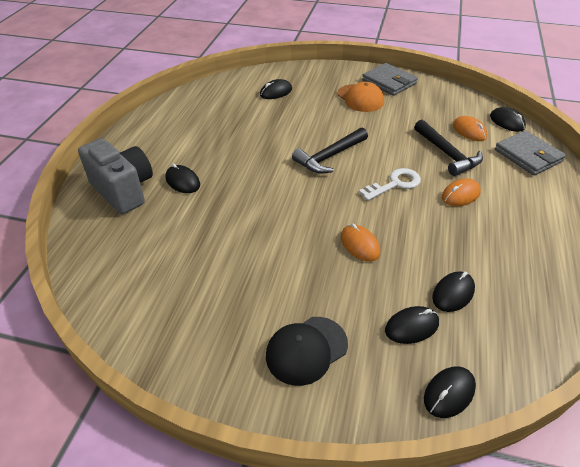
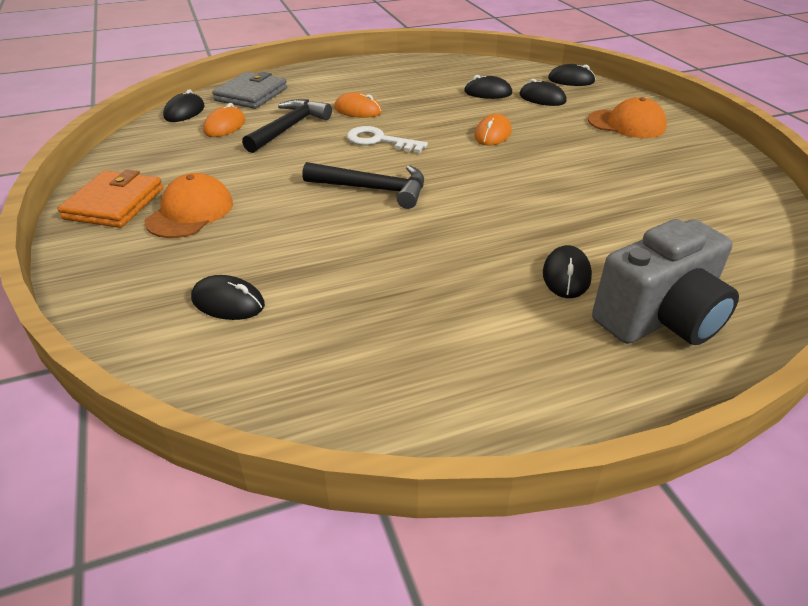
camera: 125 degrees left, 5 degrees down
(123, 190) = (659, 319): grey camera -> grey camera turned 135 degrees counterclockwise
(306, 350) = (626, 124): black cap -> orange cap
(389, 82) = (114, 204): grey wallet -> orange wallet

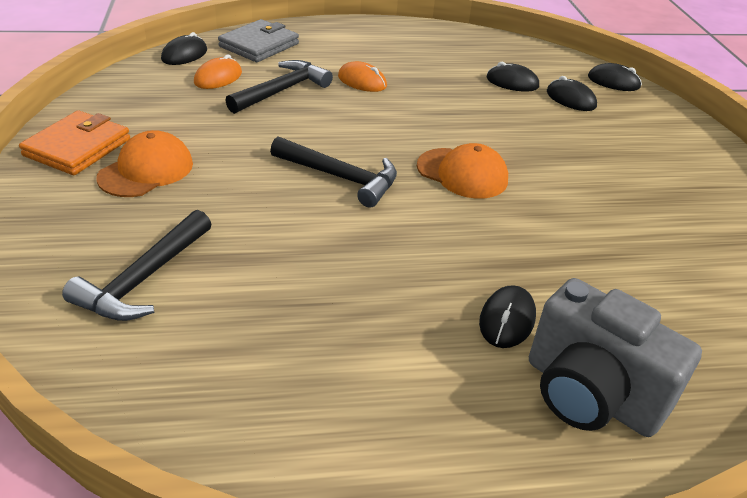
camera: 10 degrees right, 0 degrees up
(228, 302) = (144, 279): black mouse -> black hammer
(379, 141) = (370, 121): white key -> none
(492, 134) = (496, 134): orange mouse -> none
(626, 124) = (655, 147): orange cap -> orange cap (462, 173)
(659, 319) = (590, 394): grey camera -> grey camera turned 60 degrees clockwise

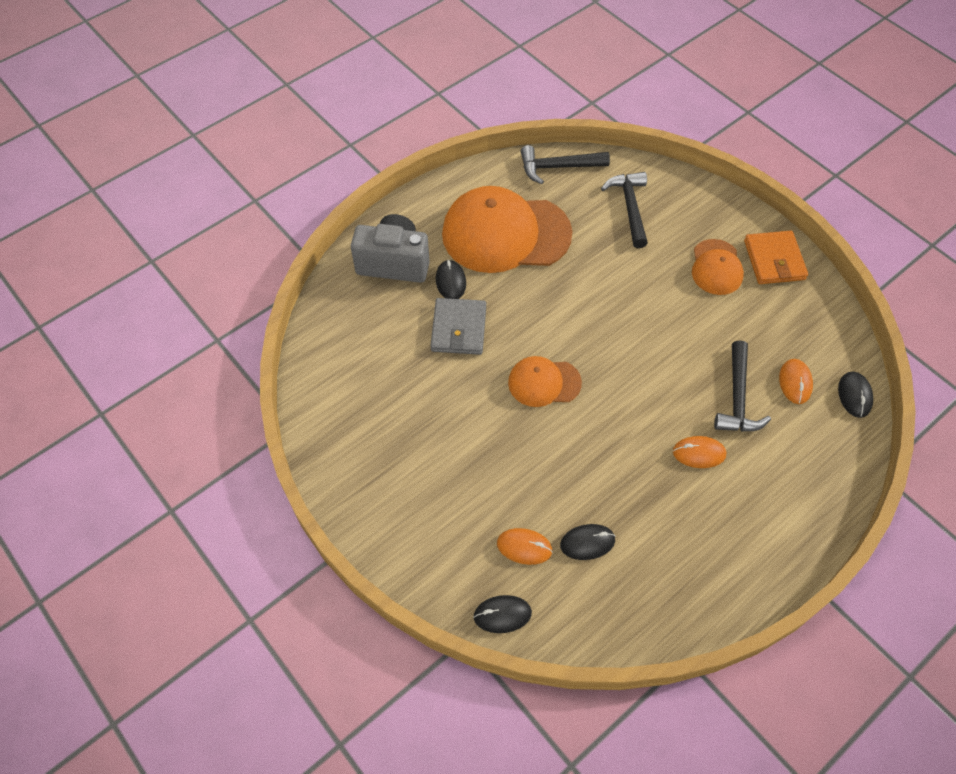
camera: 150 degrees right, 20 degrees up
(259, 45) = (826, 452): grey wallet -> grey wallet (459, 329)
(340, 177) = (611, 330): black hammer -> black hammer (558, 167)
(366, 341) = (505, 234): none -> orange cap
(570, 99) = (524, 547): black mouse -> orange mouse

